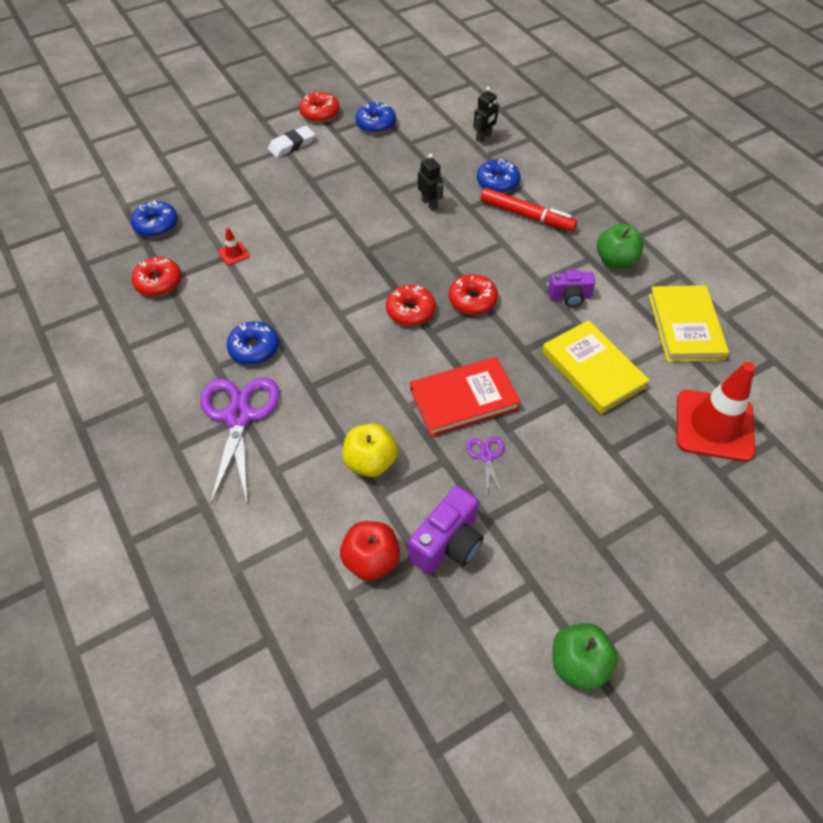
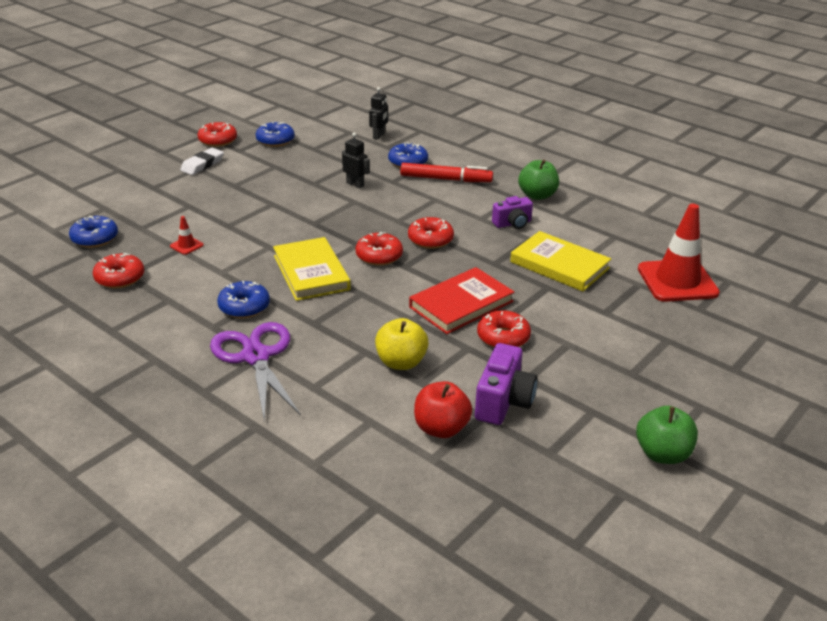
camera: 20 degrees left, 20 degrees down
(486, 456) = (503, 337): purple scissors -> red donut
(685, 326) = (617, 226): yellow book -> yellow book (311, 272)

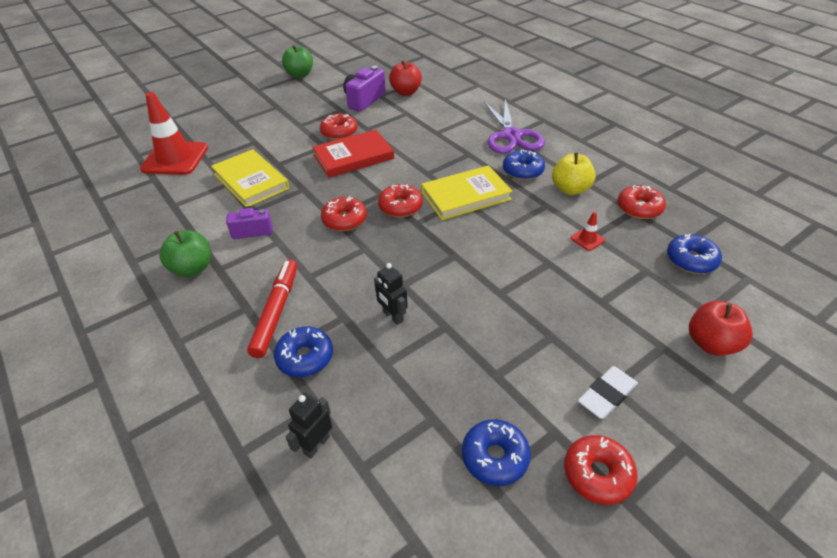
camera: 165 degrees left, 10 degrees up
(115, 191) = (711, 343): none -> red apple
(311, 272) = (465, 196): yellow book -> yellow book turned 75 degrees clockwise
(401, 362) = (415, 124): yellow apple -> yellow apple (570, 189)
(445, 179) = (276, 312): red marker -> red marker turned 75 degrees clockwise

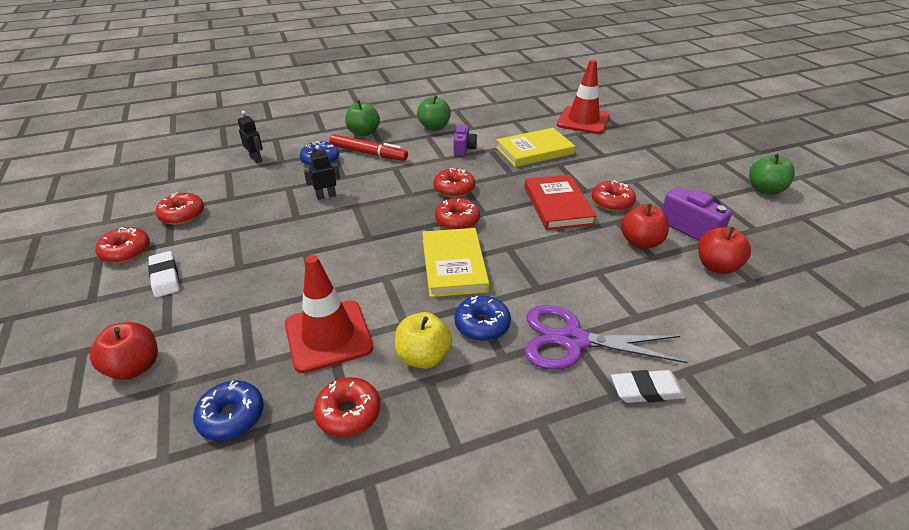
camera: 105 degrees right, 5 degrees down
(211, 338) = (363, 132): none -> green apple
(391, 118) = (640, 242): none -> red apple
(495, 457) = (182, 215): blue donut -> red donut
(532, 111) = (646, 390): none -> white eraser
(587, 239) = (328, 336): red traffic cone -> red traffic cone, size x2.49

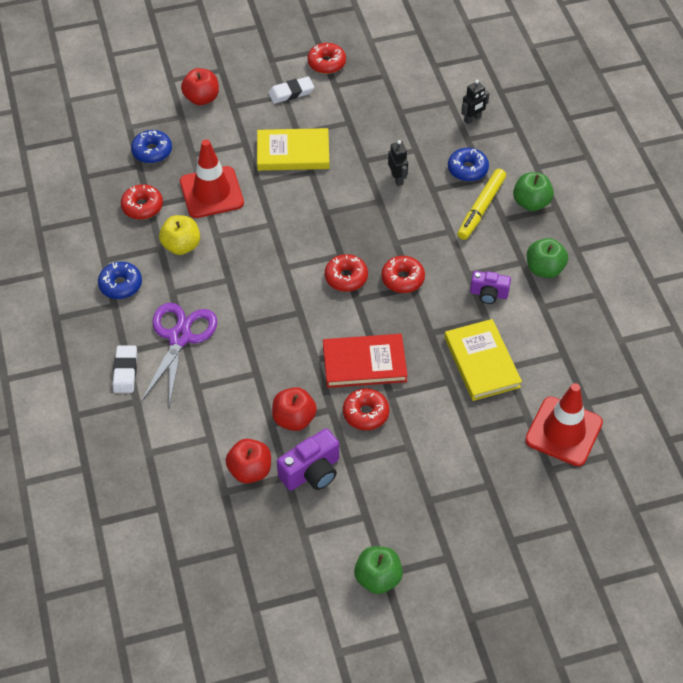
camera: 95 degrees right, 15 degrees up
(182, 215) = (375, 85): red donut -> none
(368, 153) = (481, 208): red marker -> yellow marker
(453, 265) = (280, 270): yellow book -> yellow book (293, 152)
(482, 325) = (206, 283): blue donut -> blue donut (120, 285)

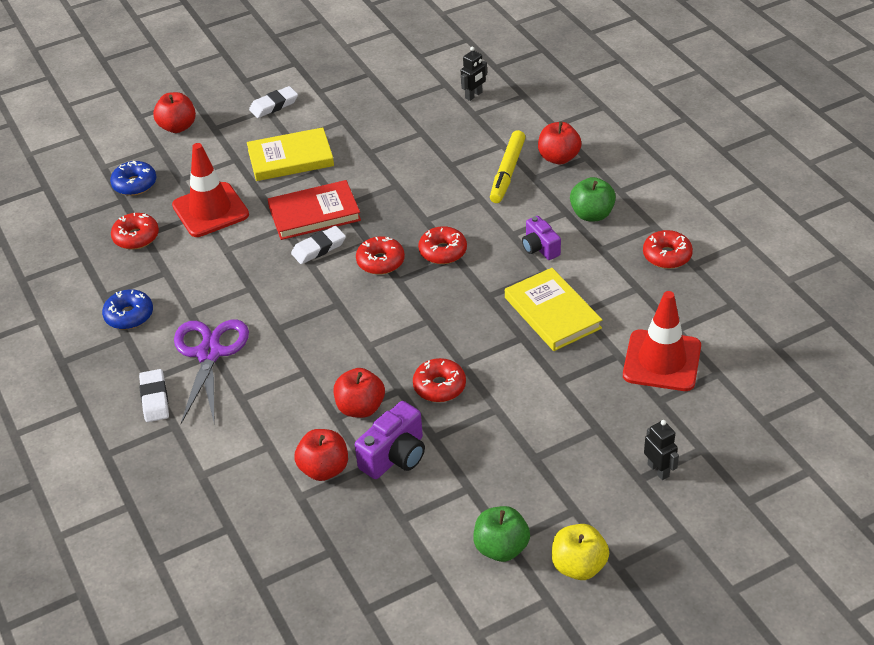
camera: 10 degrees left, 10 degrees down
(181, 246) = (189, 266): yellow apple -> yellow apple (578, 566)
(296, 252) = (319, 248): none -> white eraser
(326, 63) = (305, 73): red donut -> red donut (667, 256)
(364, 363) = (424, 339): red book -> red book (314, 214)
(397, 179) = (410, 162): black robot -> black robot (658, 470)
(467, 169) = (482, 140): blue donut -> none
(488, 294) = (540, 248): purple camera -> purple camera turned 60 degrees clockwise
(531, 203) = (558, 158): green apple -> red apple

